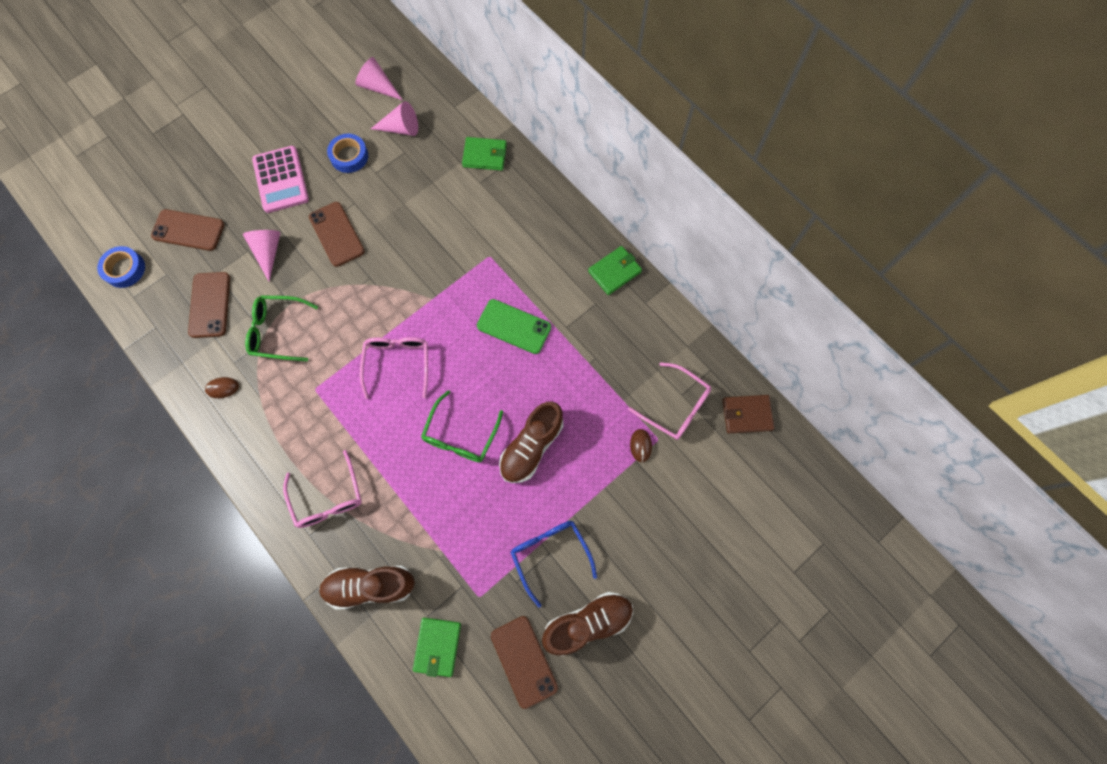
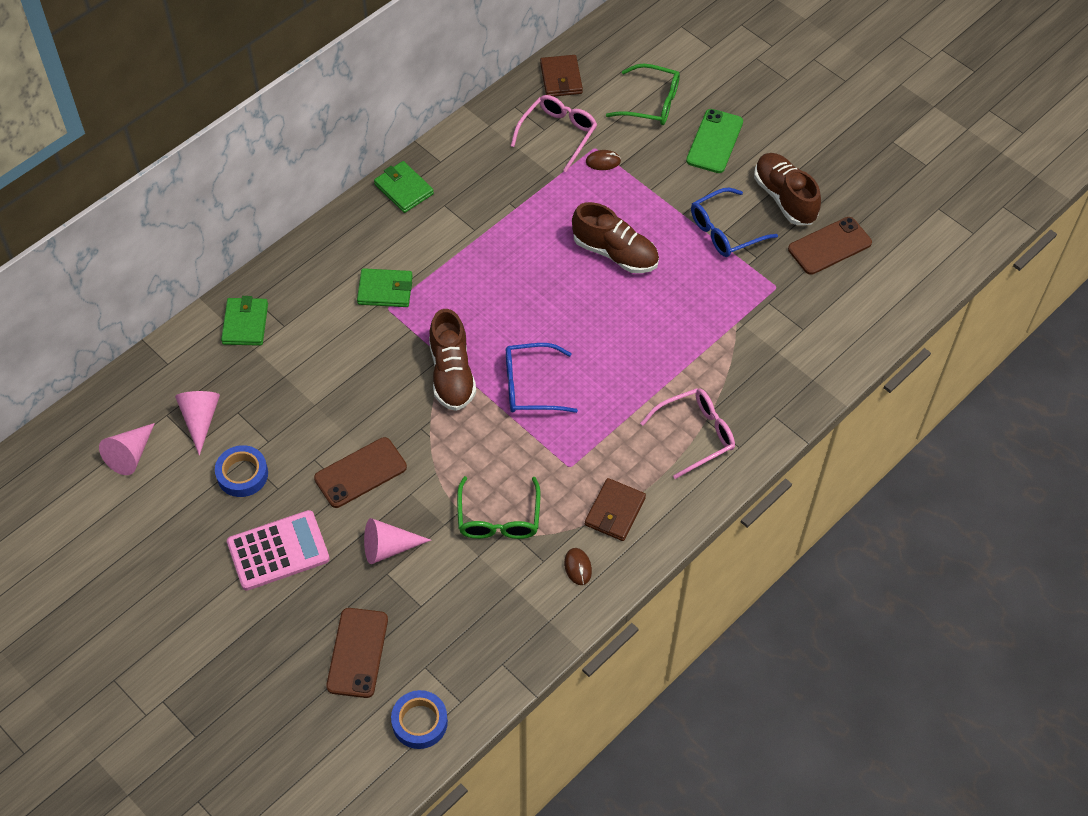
camera: 95 degrees left, 15 degrees down
(210, 305) = (467, 603): brown phone -> none
(266, 421) = (615, 511): none -> brown wallet
(370, 586) = (782, 382): brown shoe -> brown shoe (451, 374)
(398, 363) = (530, 386): pink glasses -> blue glasses
(437, 646) = (830, 317): green wallet -> green wallet (385, 290)
(460, 435) = (609, 317): green glasses -> green glasses (651, 103)
(514, 326) = (476, 278): green phone -> green phone (714, 141)

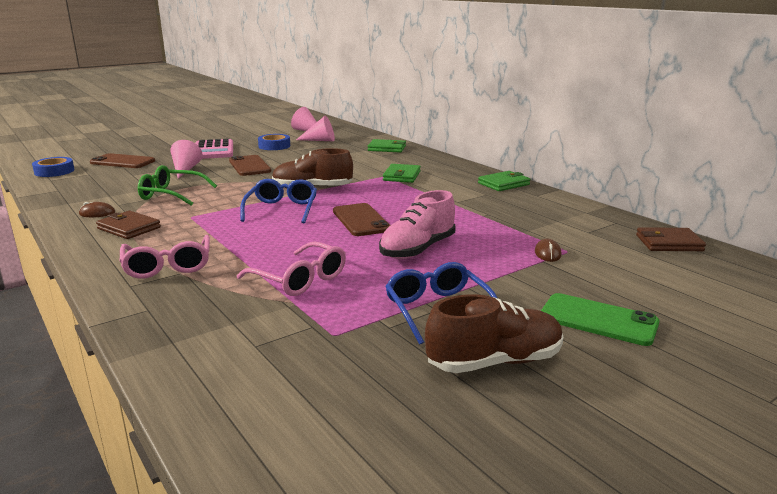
camera: 100 degrees right, 35 degrees down
(558, 134) = (583, 236): pink glasses -> pink glasses (300, 279)
(615, 253) = (417, 249): brown shoe -> pink shoe
(651, 103) = (653, 286): green glasses -> none
(829, 246) = (393, 390): brown phone -> brown phone (361, 220)

